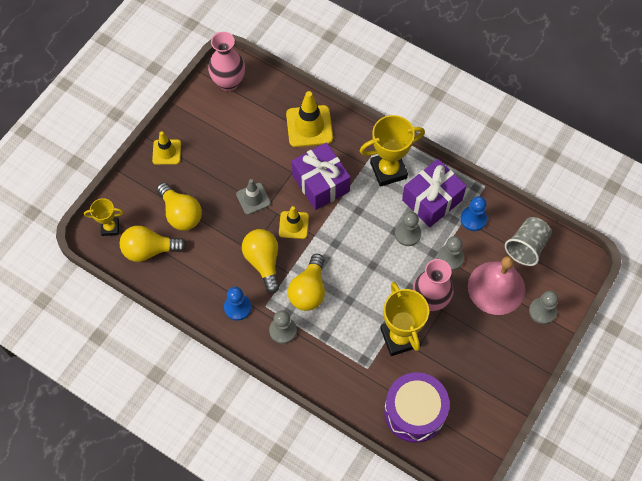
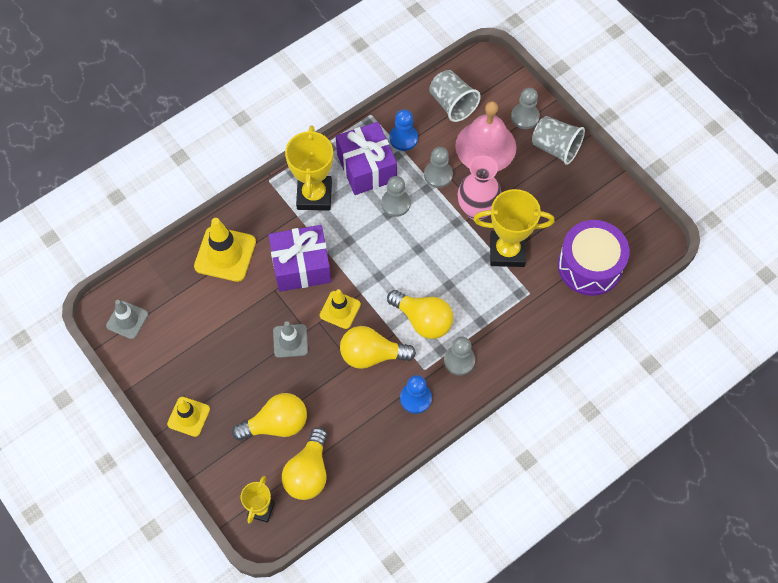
camera: 70 degrees left, 0 degrees up
(229, 82) = (127, 320): pink vase -> grey traffic cone
(522, 347) = (555, 147): none -> grey cup

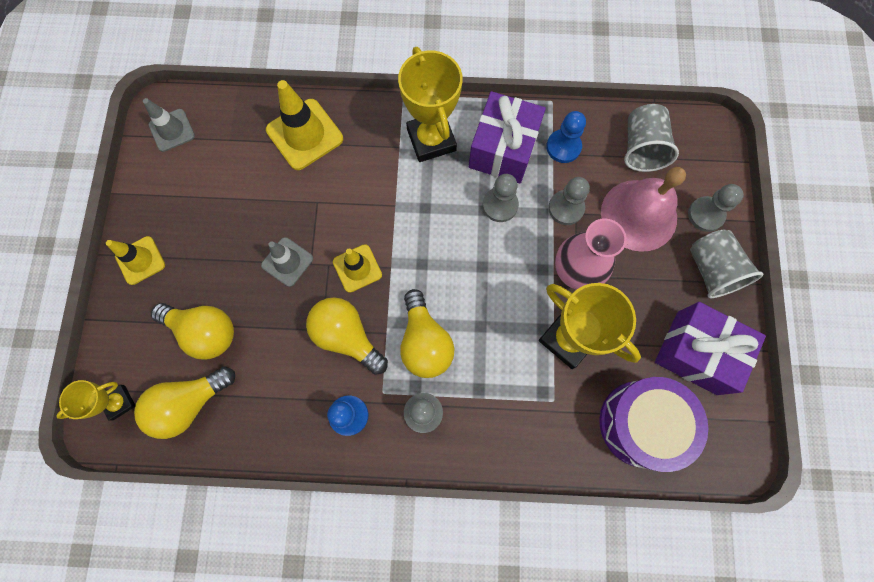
camera: 40 degrees right, 10 degrees up
(301, 266) = (360, 198): purple gift -> purple gift (696, 353)
(314, 195) = (431, 140): yellow trophy -> yellow trophy turned 60 degrees counterclockwise

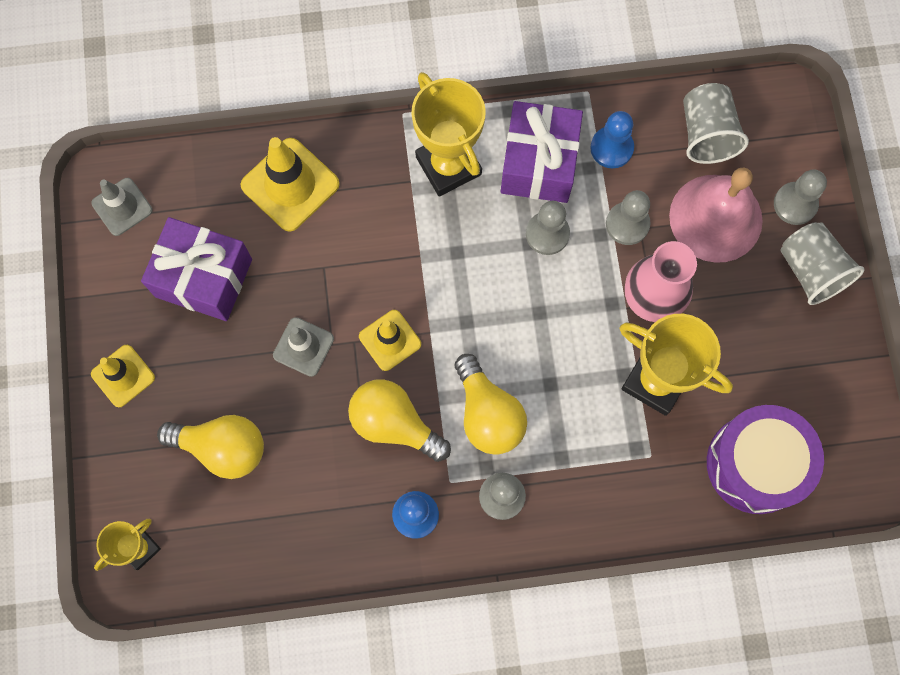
camera: 10 degrees left, 0 degrees up
(189, 403) = (224, 534): yellow light bulb -> none
(696, 353) = (807, 371): purple gift -> purple gift (203, 278)

